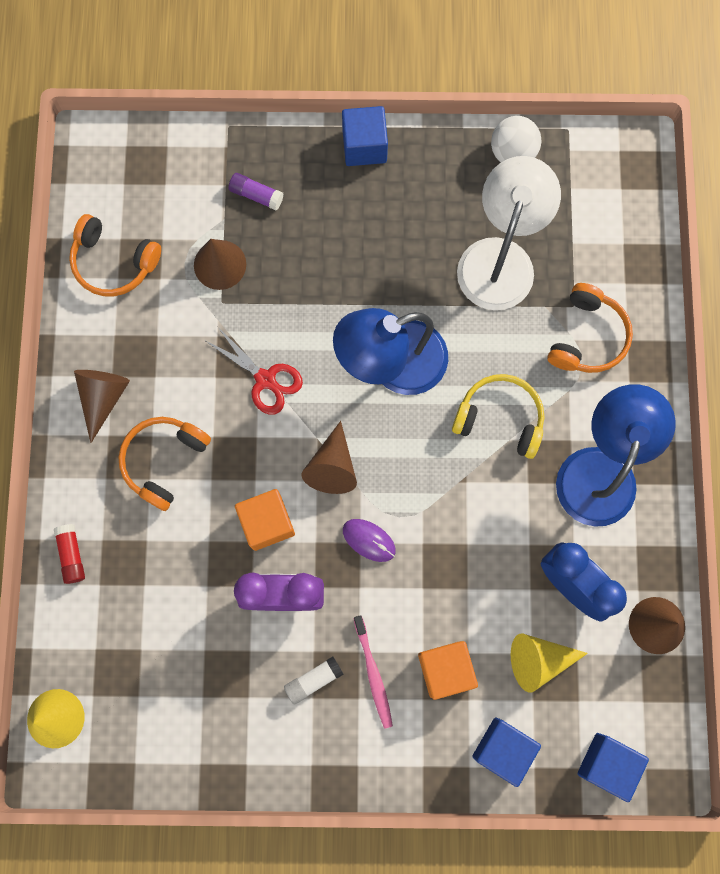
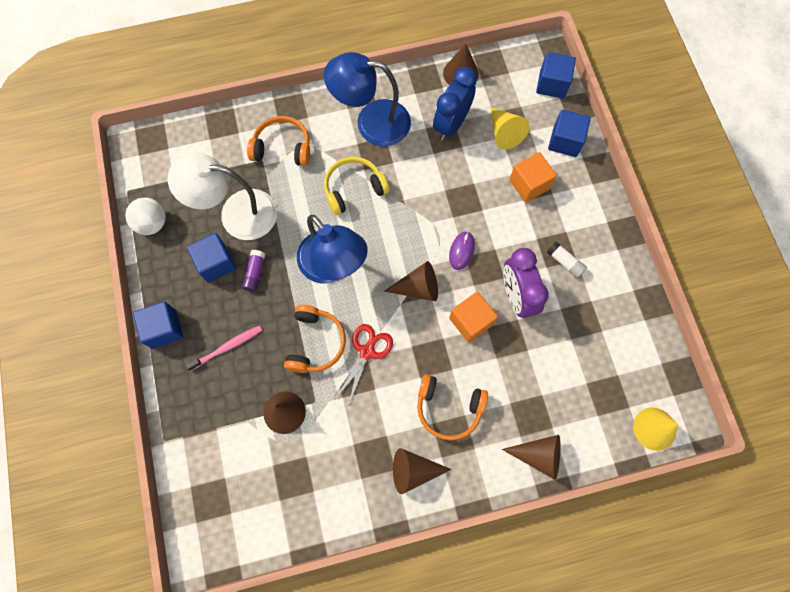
camera: 105 degrees left, 5 degrees down
(72, 555) = (538, 455): red glue stick -> brown cone
(114, 263) = (301, 499): orange headphones -> orange headphones (316, 343)
(256, 195) = (220, 400): purple glue stick -> purple glue stick (255, 273)
(373, 674) = (548, 226): pink toothbrush -> pink toothbrush (227, 347)
(436, 220) = (216, 263): none -> blue cube
(500, 418) = (353, 188): yellow headphones -> yellow headphones turned 60 degrees clockwise

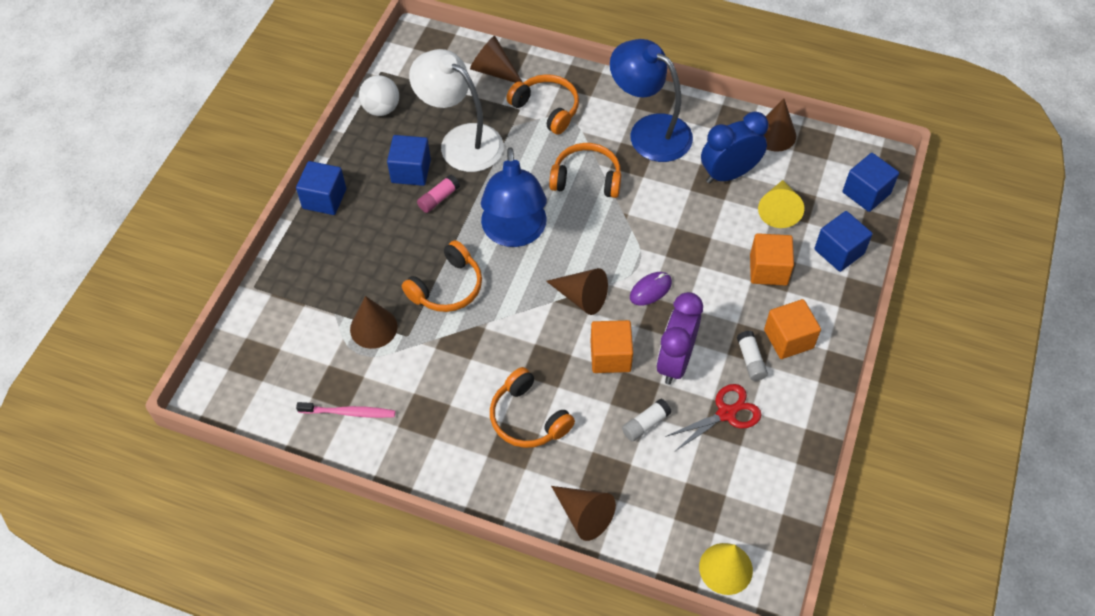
camera: 35 degrees right, 15 degrees down
(227, 347) = (366, 245): pink toothbrush -> pink toothbrush (349, 412)
(255, 273) = (438, 199): purple glue stick -> pink glue stick
(353, 188) = (586, 178): yellow headphones -> orange headphones
(367, 352) = (489, 323): red scissors -> red scissors (726, 413)
(414, 470) = (451, 450): brown cone -> brown cone (494, 71)
(530, 358) = (645, 424): none -> white glue stick
(578, 230) = (788, 339): none -> orange cube

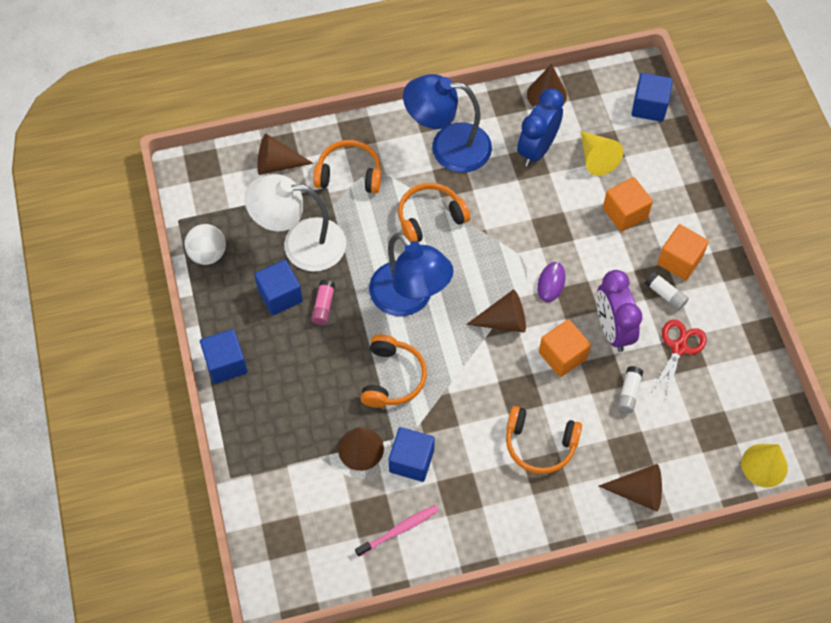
camera: 35 degrees left, 5 degrees up
(839, 251) = (664, 167): blue cube -> blue cube (411, 461)

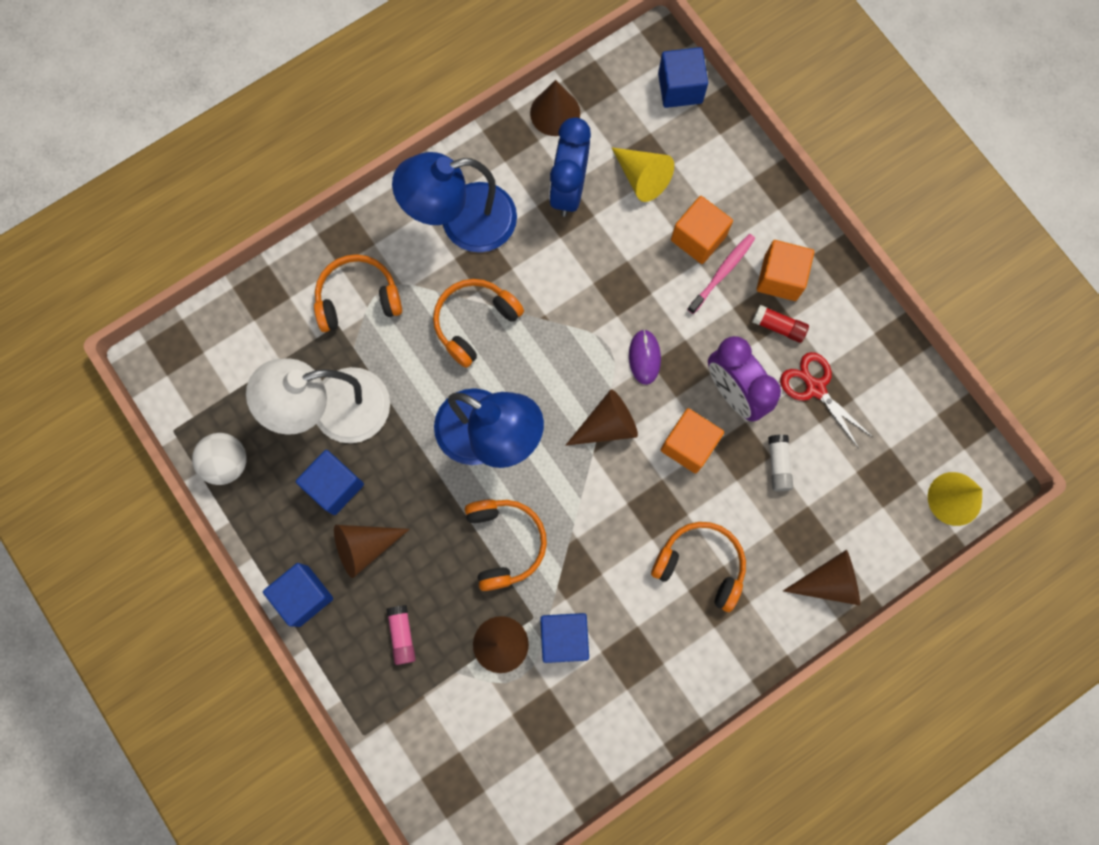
camera: 20 degrees left, 15 degrees up
(277, 164) = (266, 315): brown cone -> brown cone (365, 547)
(323, 306) = (391, 481): pink glue stick -> pink glue stick (402, 635)
(399, 530) = (580, 726): pink toothbrush -> pink toothbrush (722, 272)
(539, 445) = (701, 565): orange headphones -> orange headphones turned 150 degrees counterclockwise
(665, 294) = (778, 326): white glue stick -> red glue stick
(679, 348) = (815, 388): red scissors -> red scissors turned 45 degrees counterclockwise

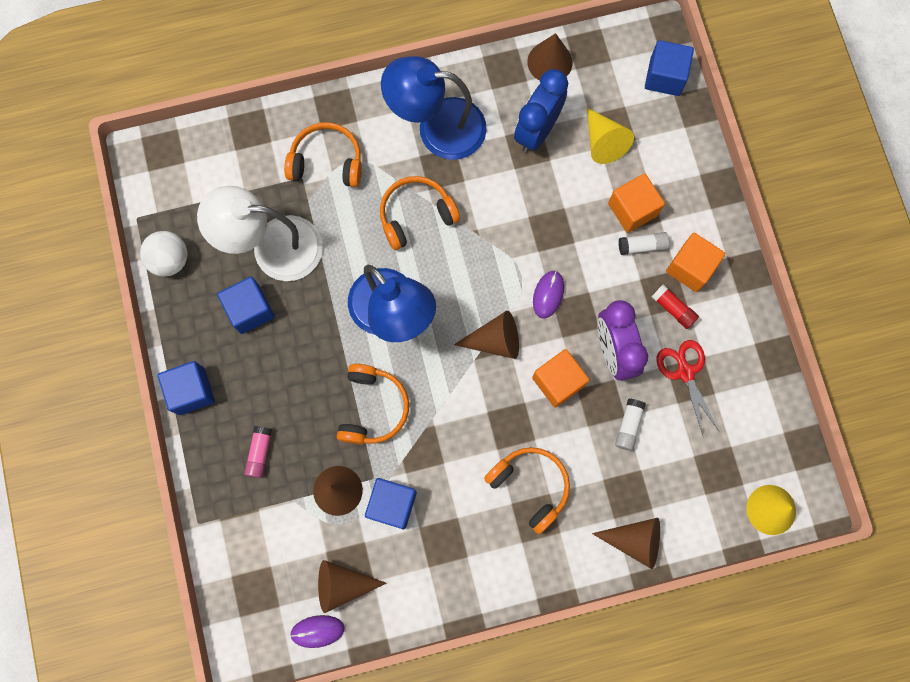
camera: 20 degrees right, 0 degrees up
(365, 547) = (256, 369): brown cone -> brown cone (342, 584)
(535, 802) = (317, 631): none -> purple mouse
(722, 272) = (642, 246): pink toothbrush -> white glue stick

